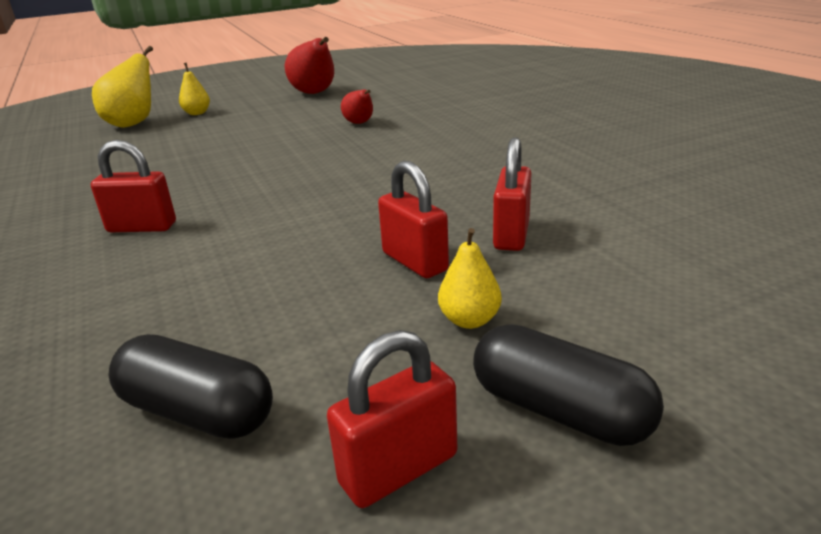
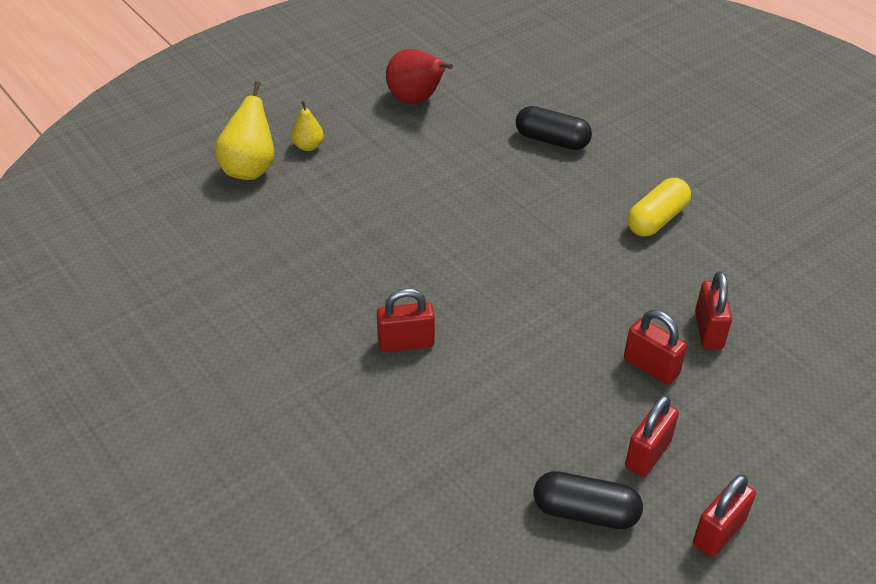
camera: 15 degrees left, 15 degrees up
(348, 349) = (647, 454): none -> red padlock
(360, 123) = (501, 165): red pear -> none
(469, 320) = (712, 421): yellow pear -> none
(496, 155) = (656, 219): none -> yellow capsule
(559, 411) = (788, 484): black capsule -> black capsule (552, 140)

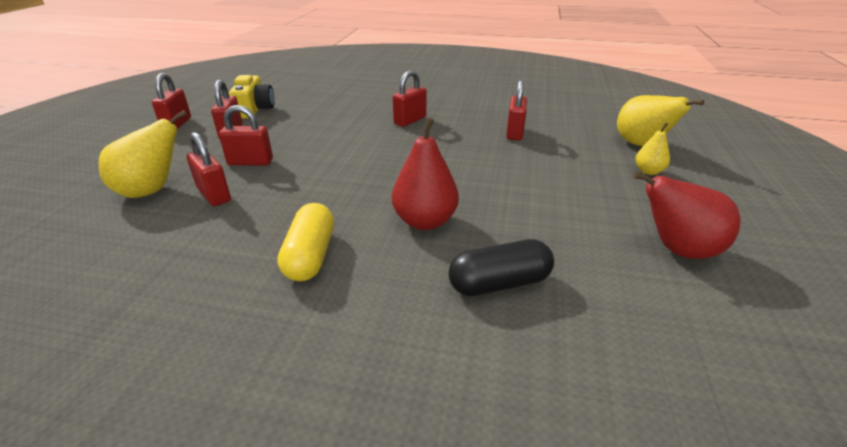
camera: 140 degrees right, 10 degrees down
(328, 251) = (514, 133): none -> red padlock
(548, 202) = (425, 221): none -> red pear
(585, 512) = (254, 109): black capsule -> yellow camera
(771, 374) = (151, 190): none -> yellow pear

